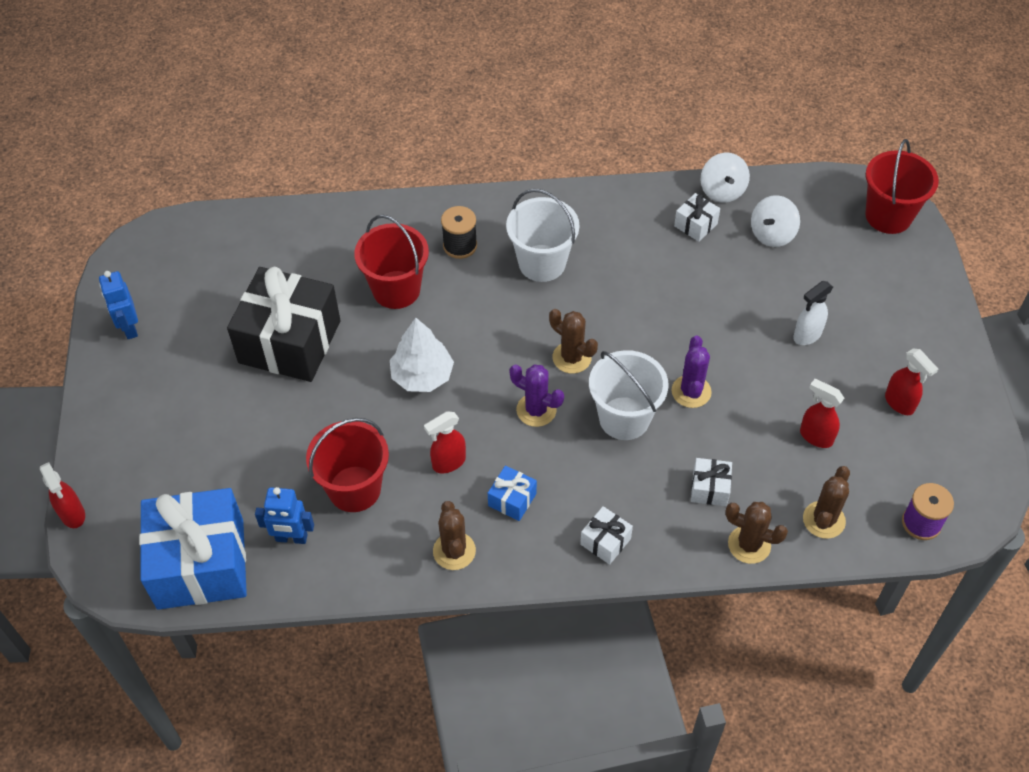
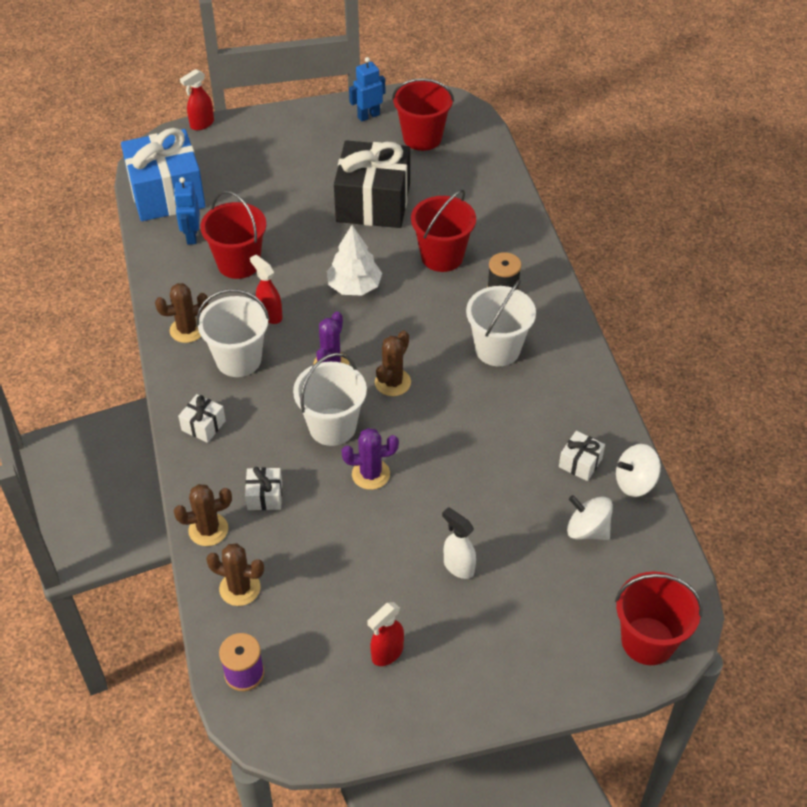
camera: 80 degrees right, 5 degrees down
(191, 280) = (422, 138): none -> red bucket
(512, 499) = (238, 359): blue gift -> white bucket
(749, 545) = (208, 530): brown cactus -> brown cactus turned 60 degrees clockwise
(815, 436) = (334, 578): red spray bottle -> none

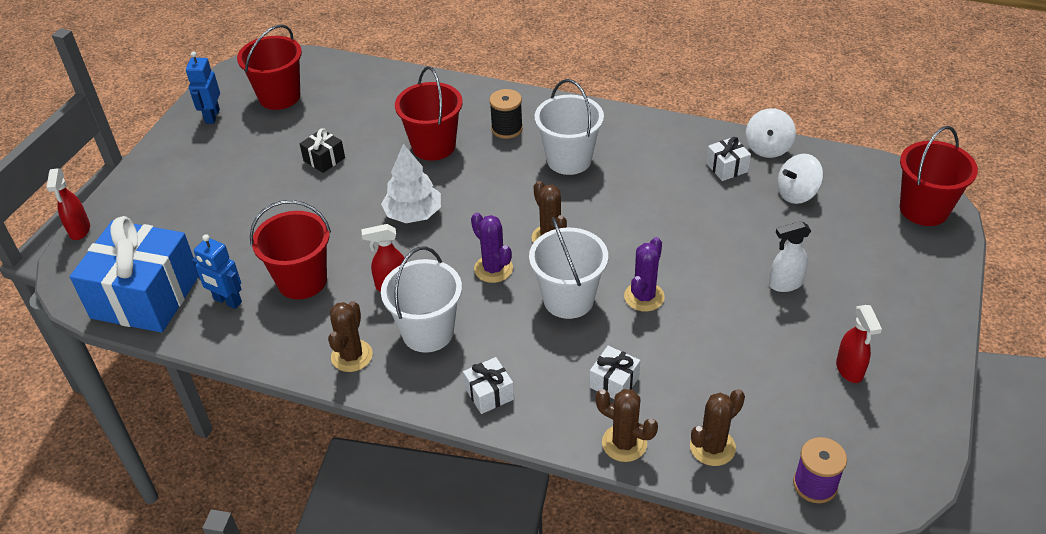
camera: 55 degrees left, 5 degrees down
(208, 530) = (624, 443): brown cactus -> brown cactus turned 75 degrees counterclockwise
(373, 203) = (324, 159): black gift -> black gift, size x0.42

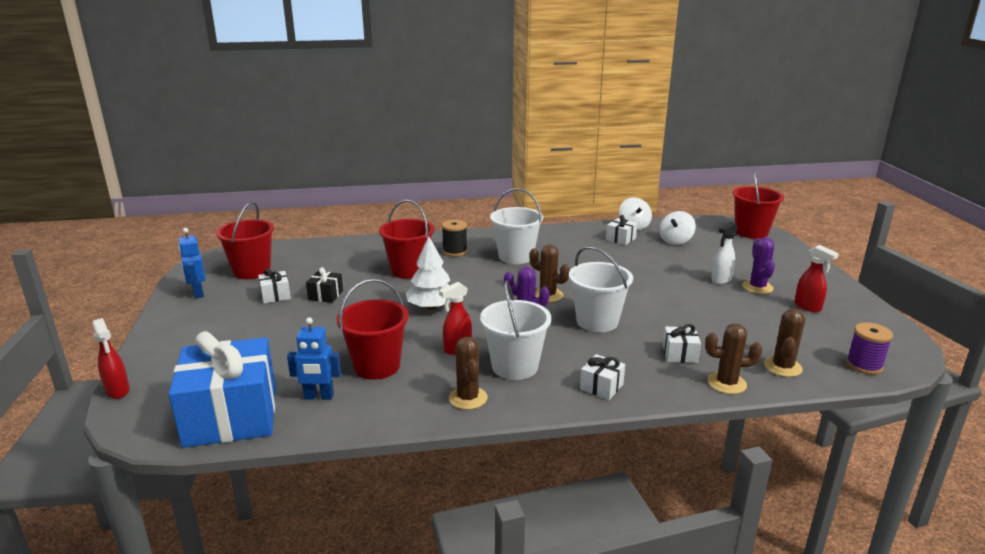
camera: 30 degrees left, 20 degrees down
(278, 143) = (275, 295): none -> white gift
(644, 297) = (645, 307): purple cactus -> purple cactus (757, 287)

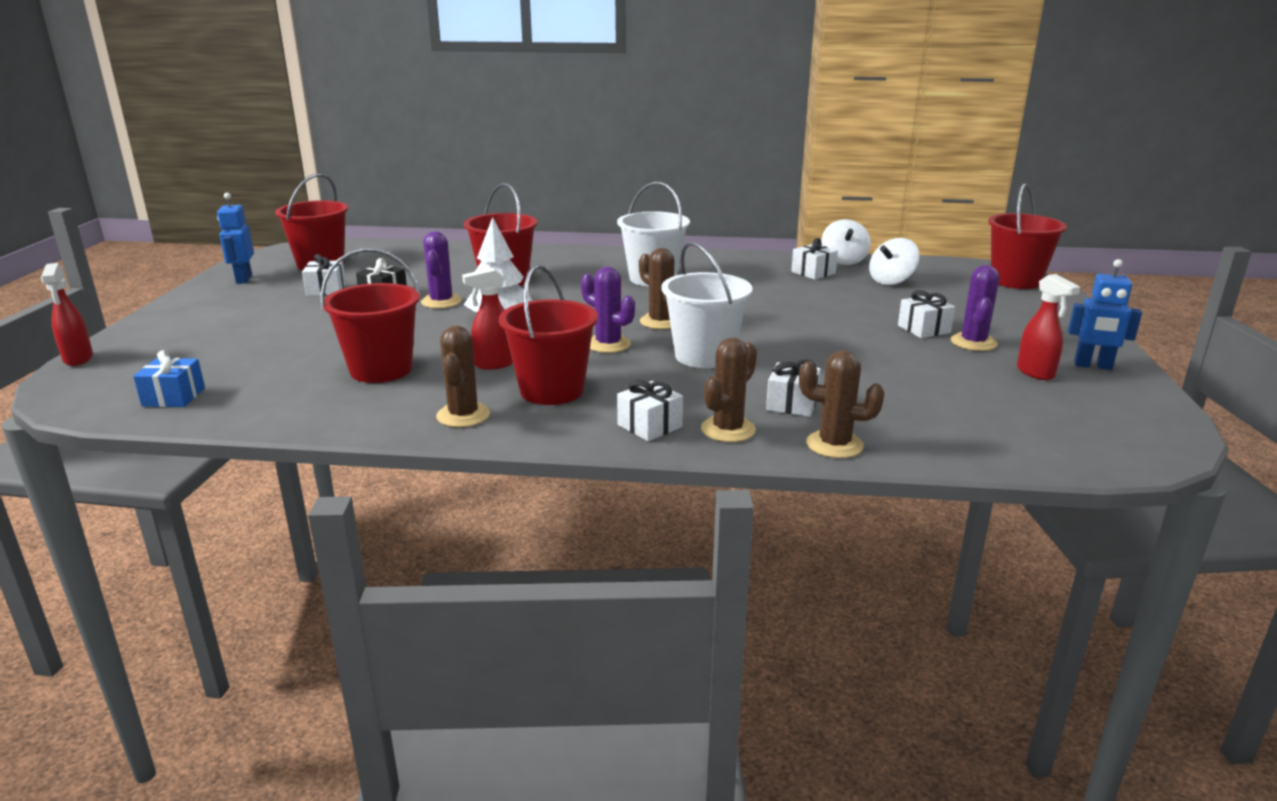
camera: 15 degrees right, 0 degrees up
(231, 416) = (174, 397): blue gift -> blue gift, size x0.42
(319, 397) = (287, 391): blue robot -> blue robot (1093, 366)
(375, 296) = (441, 302): none -> purple cactus
(455, 251) = (578, 267): black spool -> none
(514, 366) = (552, 390): white bucket -> red bucket
(721, 280) = (924, 329): white spray bottle -> white gift
(782, 367) = (937, 437): brown cactus -> brown cactus (728, 429)
(864, 365) = (1072, 451): purple spool -> none

